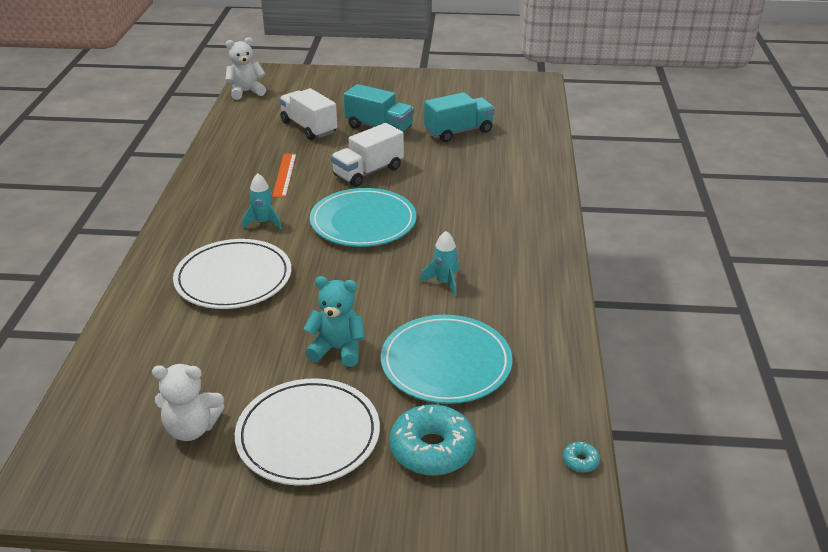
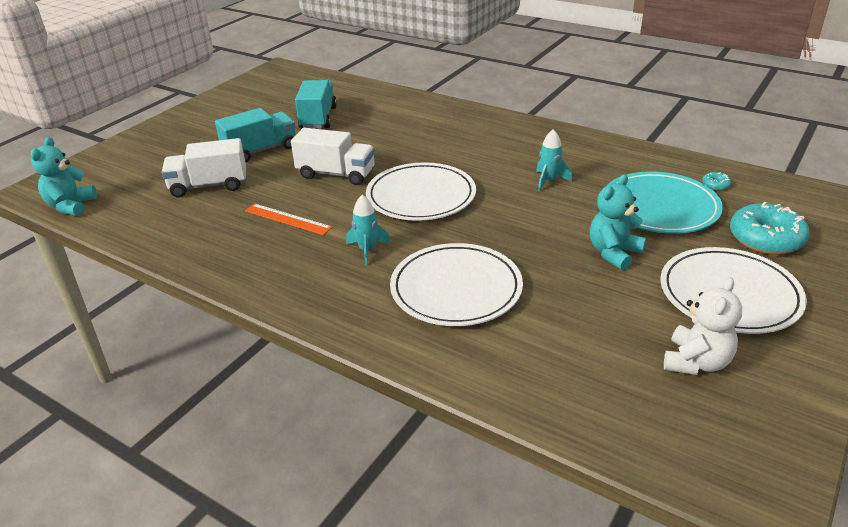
camera: 60 degrees left, 0 degrees up
(246, 92) = (70, 206): white teddy bear -> turquoise teddy bear
(363, 222) = (421, 196): turquoise plate -> white plate
(368, 172) = (336, 174): white truck -> white truck turned 60 degrees counterclockwise
(580, 461) = (795, 185): turquoise donut -> turquoise donut (715, 185)

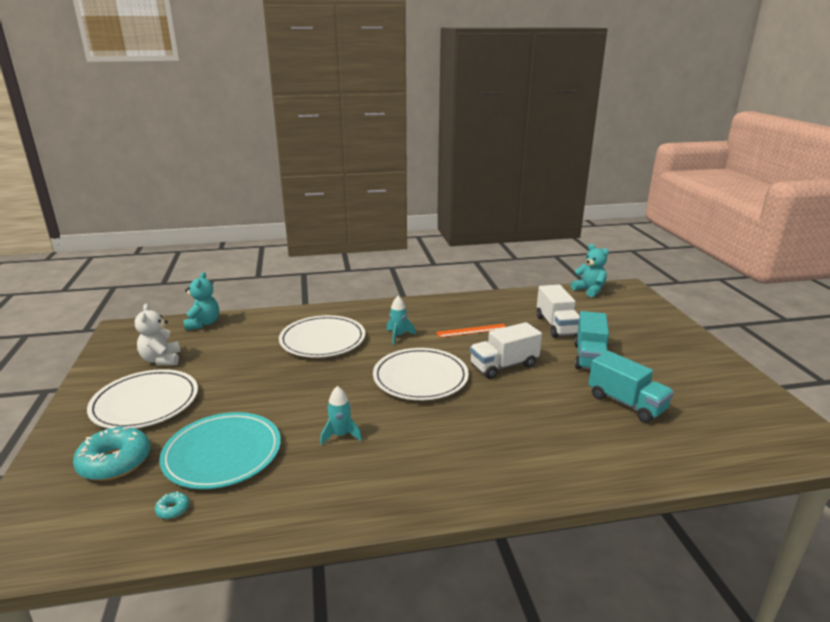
camera: 135 degrees right, 10 degrees down
(209, 186) = (556, 326): white truck -> white truck turned 135 degrees clockwise
(613, 253) = (241, 397): turquoise teddy bear -> turquoise teddy bear (203, 324)

